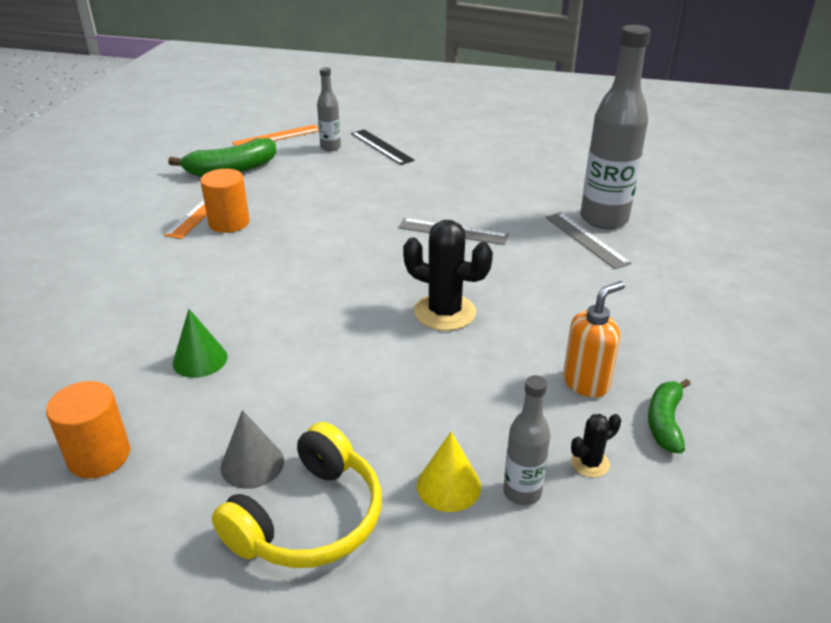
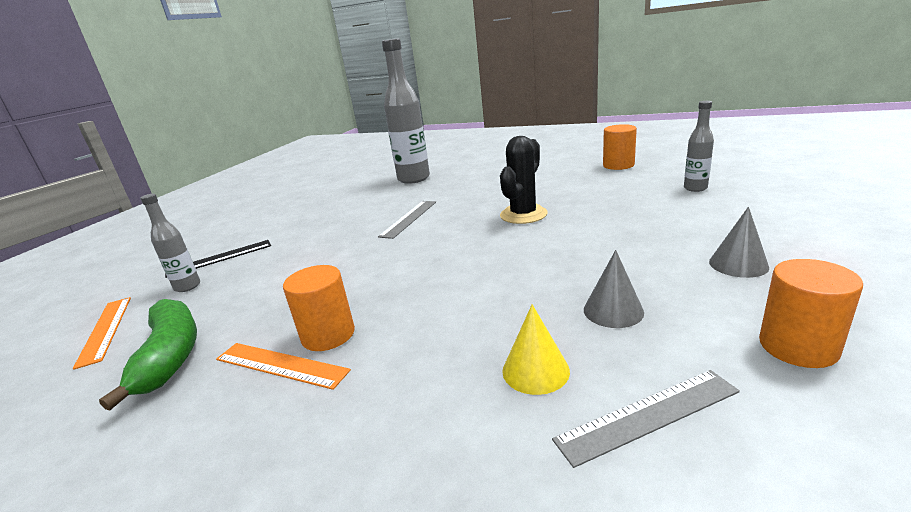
camera: 80 degrees left, 10 degrees down
(200, 359) = (613, 311): green cone -> grey cone
(309, 519) = (773, 238): yellow headphones -> none
(448, 486) = (705, 204): yellow cone -> yellow cone (535, 370)
(586, 240) = (438, 182): grey ruler -> grey ruler (648, 415)
(586, 383) = (592, 179): orange soap dispenser -> none
(590, 463) = (660, 177): black cactus -> none
(665, 422) = (618, 165): green banana -> orange cylinder

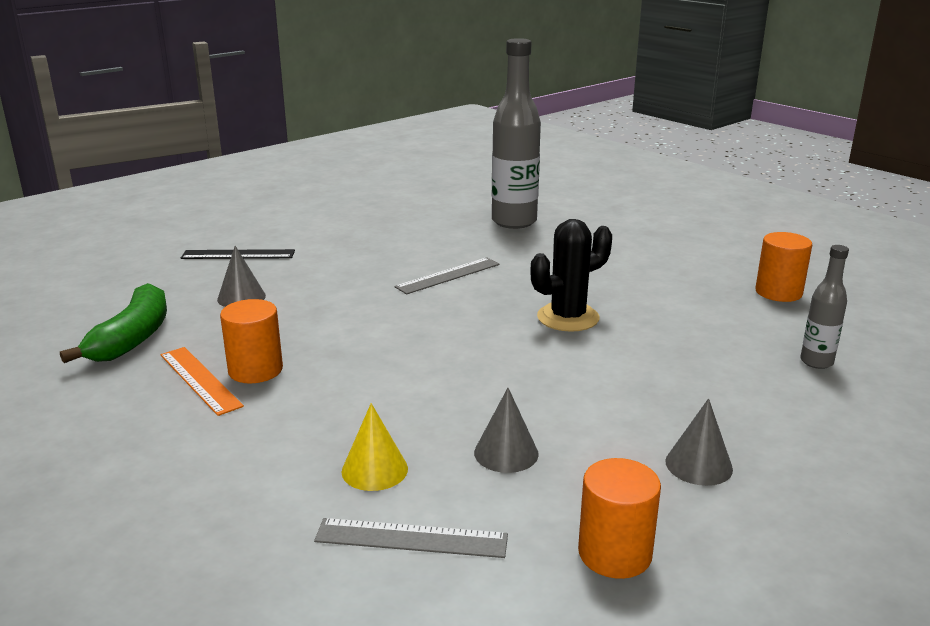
camera: 25 degrees right, 0 degrees up
(105, 330) = (104, 293): orange ruler -> none
(187, 287) = (190, 276): grey bottle -> none
(254, 286) = (241, 297): none -> grey cone

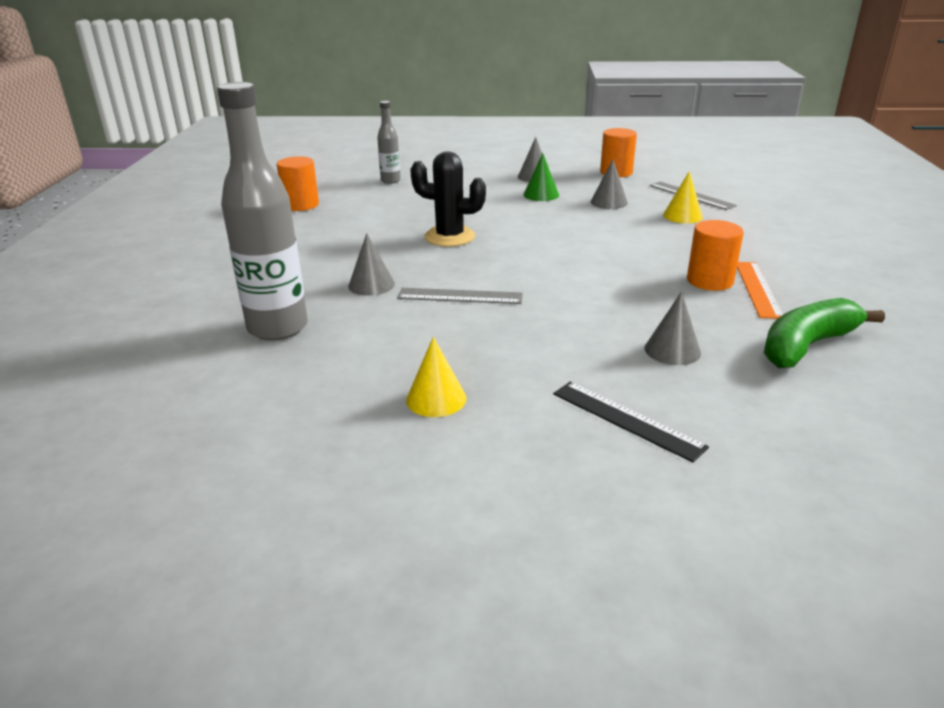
camera: 135 degrees left, 5 degrees up
(357, 228) = (436, 399): none -> yellow cone
(526, 259) = (371, 285): none -> grey cone
(611, 425) = (541, 195): none -> green cone

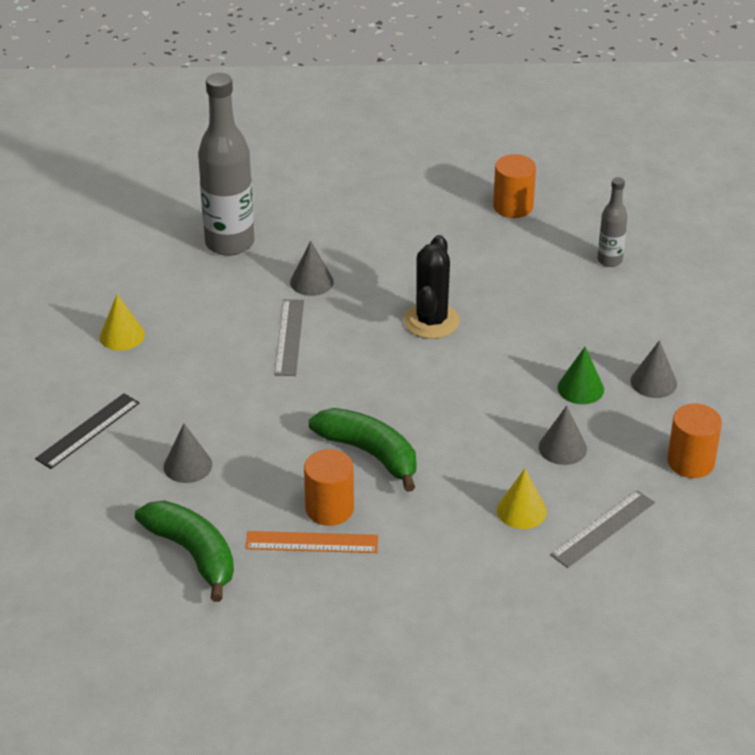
camera: 85 degrees right, 10 degrees up
(631, 264) = (370, 454): none -> green banana

